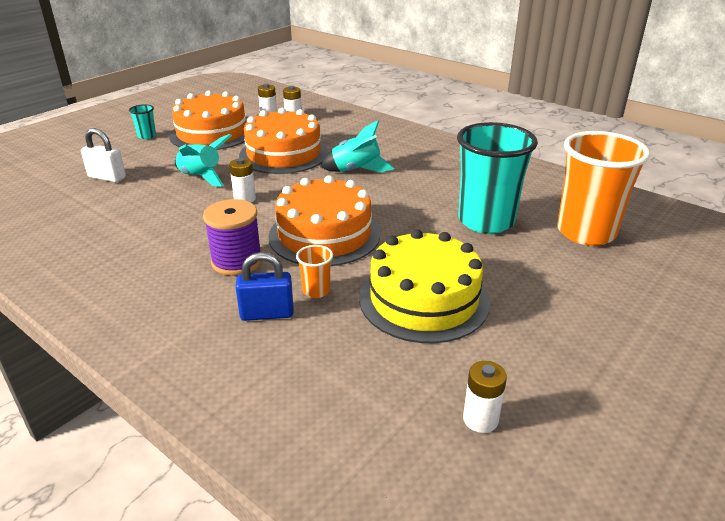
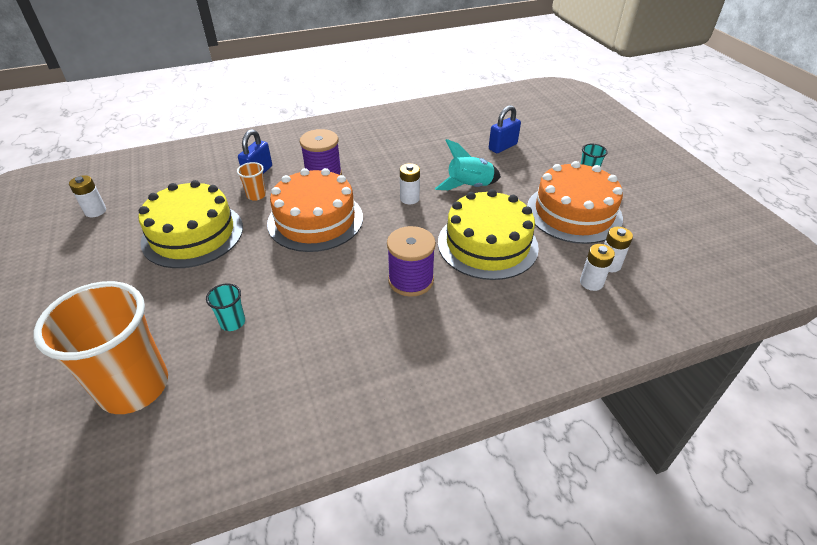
camera: 120 degrees right, 10 degrees up
(107, 177) = (503, 147): white padlock -> blue padlock
(283, 154) = (487, 244): orange cake -> yellow cake
(356, 170) = (411, 280): turquoise rocket -> purple spool
(486, 221) = (233, 322): turquoise cup -> turquoise cup, size x0.41

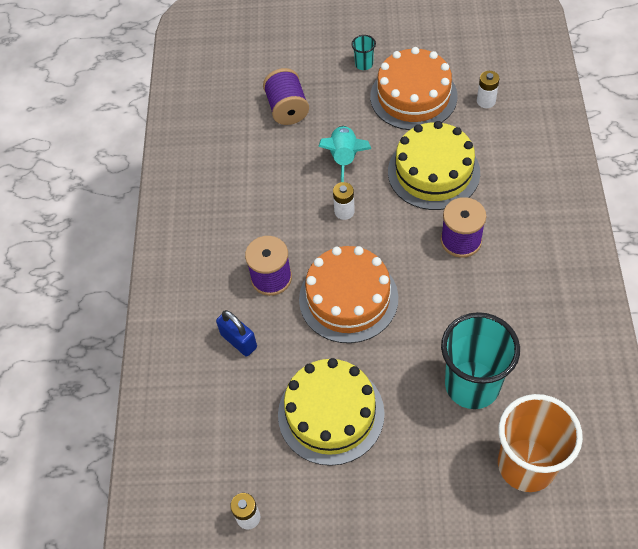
camera: 65 degrees left, 15 degrees up
(233, 322) = (472, 385): turquoise cup -> turquoise cup, size x2.42
(256, 195) = (283, 347): orange cup -> none
(503, 147) = (287, 109): blue padlock -> purple spool
(591, 282) = (502, 121): white battery -> none

